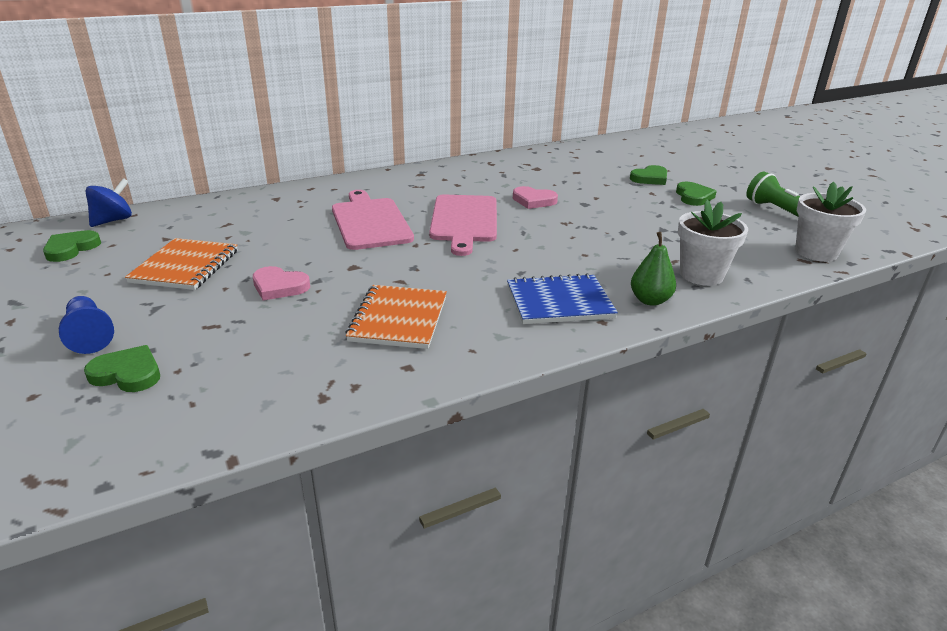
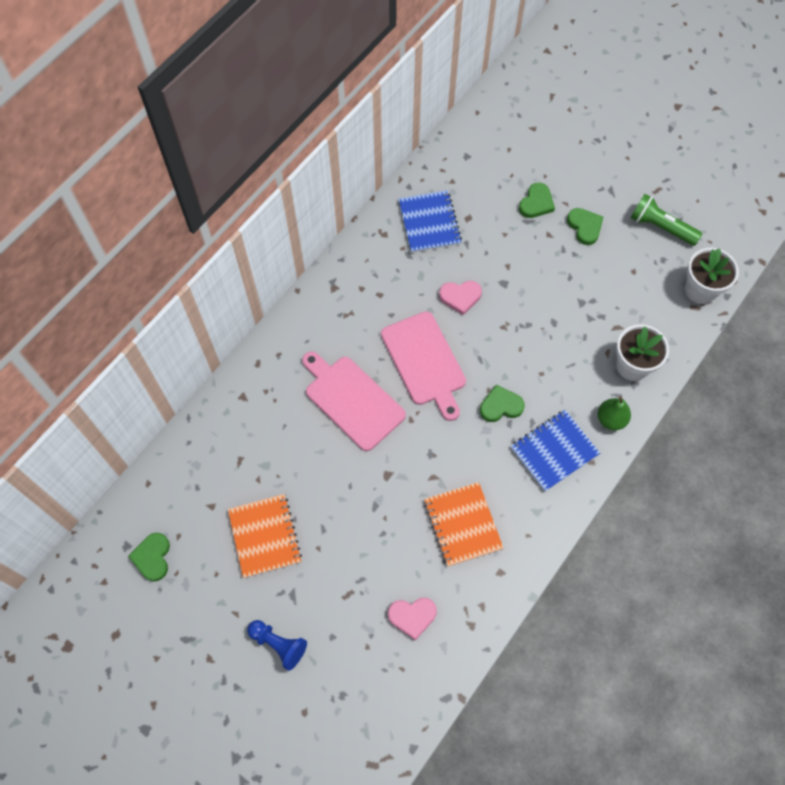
camera: 25 degrees left, 35 degrees up
(113, 220) = (140, 501): blue spinning top -> none
(127, 373) = (340, 665): green heart -> green heart (501, 406)
(279, 286) = (355, 527): pink heart -> pink heart (412, 616)
(537, 167) = (429, 223): none -> blue notebook

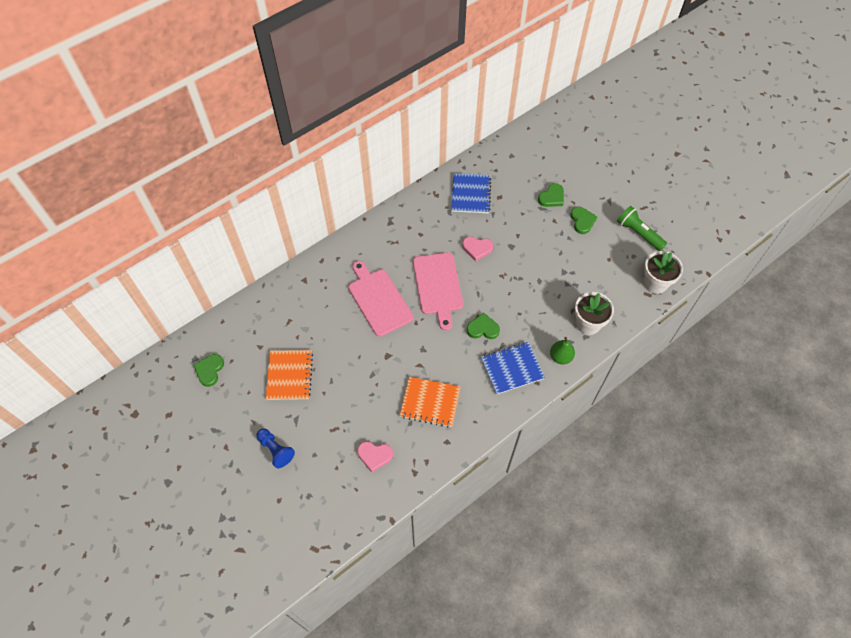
camera: 15 degrees right, 5 degrees down
(462, 525) = (430, 402): orange notebook -> orange notebook turned 75 degrees counterclockwise

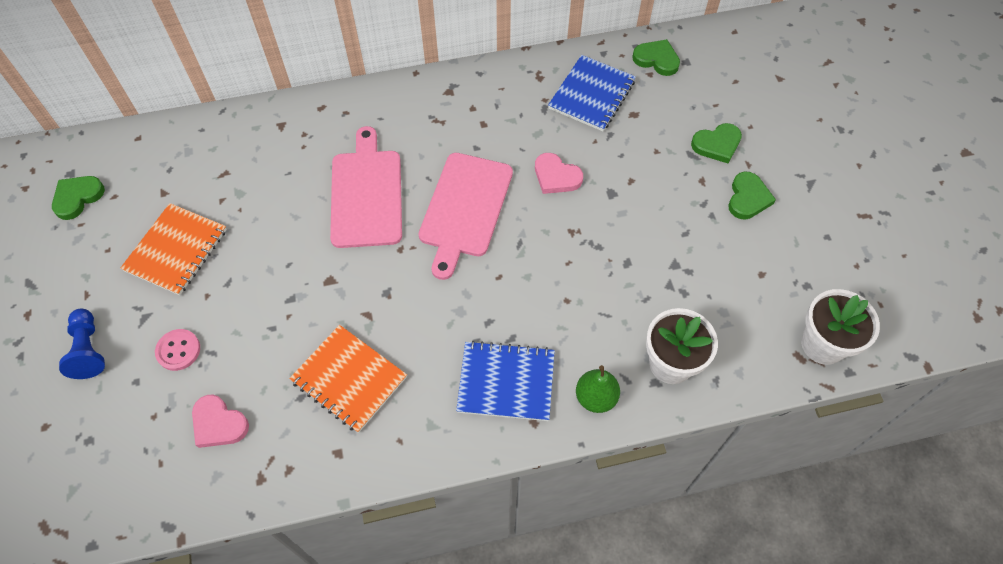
camera: 25 degrees right, 0 degrees up
(327, 428) = (178, 350): none -> pink button
(483, 328) = (496, 300): green heart -> green heart (656, 59)
(638, 233) = (834, 253): green flashlight -> none

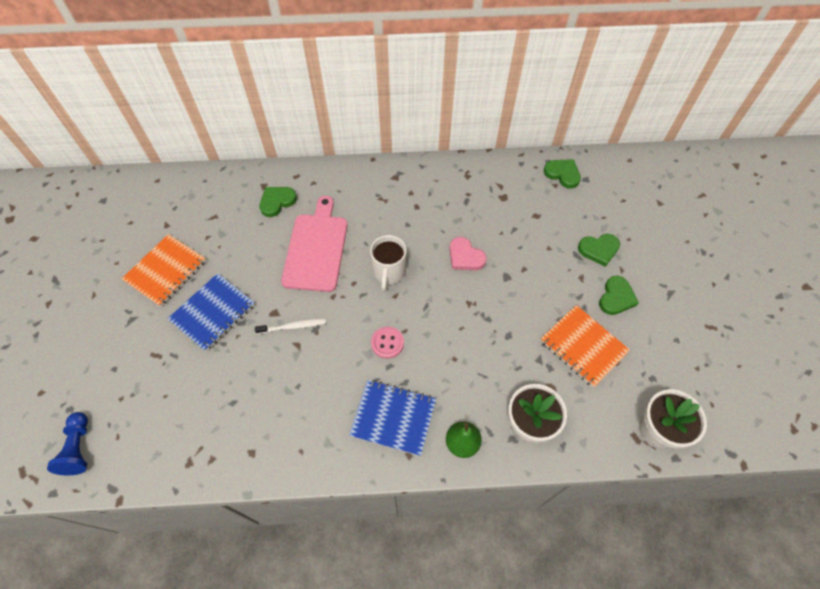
camera: 10 degrees right, 0 degrees up
(77, 197) = (104, 219): green heart -> green heart (277, 202)
(88, 350) = (85, 338): blue pawn -> blue pawn (78, 448)
(178, 350) = (150, 349): pink button -> pink button (387, 343)
(218, 424) = (167, 413): pink heart -> none
(349, 379) = (272, 394): orange notebook -> orange notebook (583, 346)
(357, 293) = (293, 326): none -> white toothbrush
(465, 209) = (389, 272): pink cutting board -> white mug
(592, 95) = (505, 195): blue notebook -> blue notebook (213, 313)

